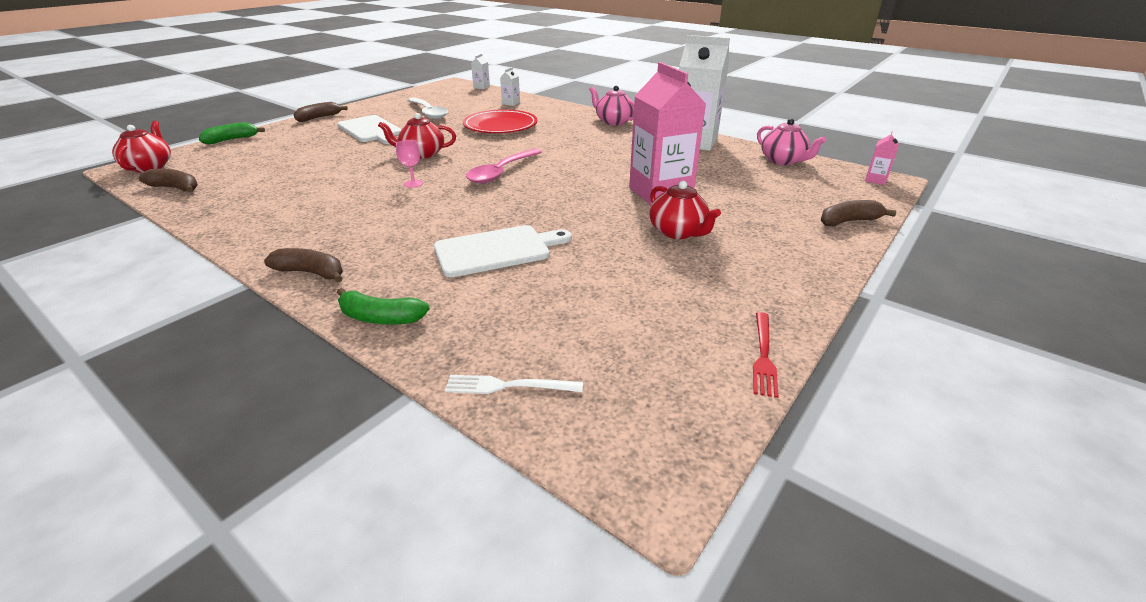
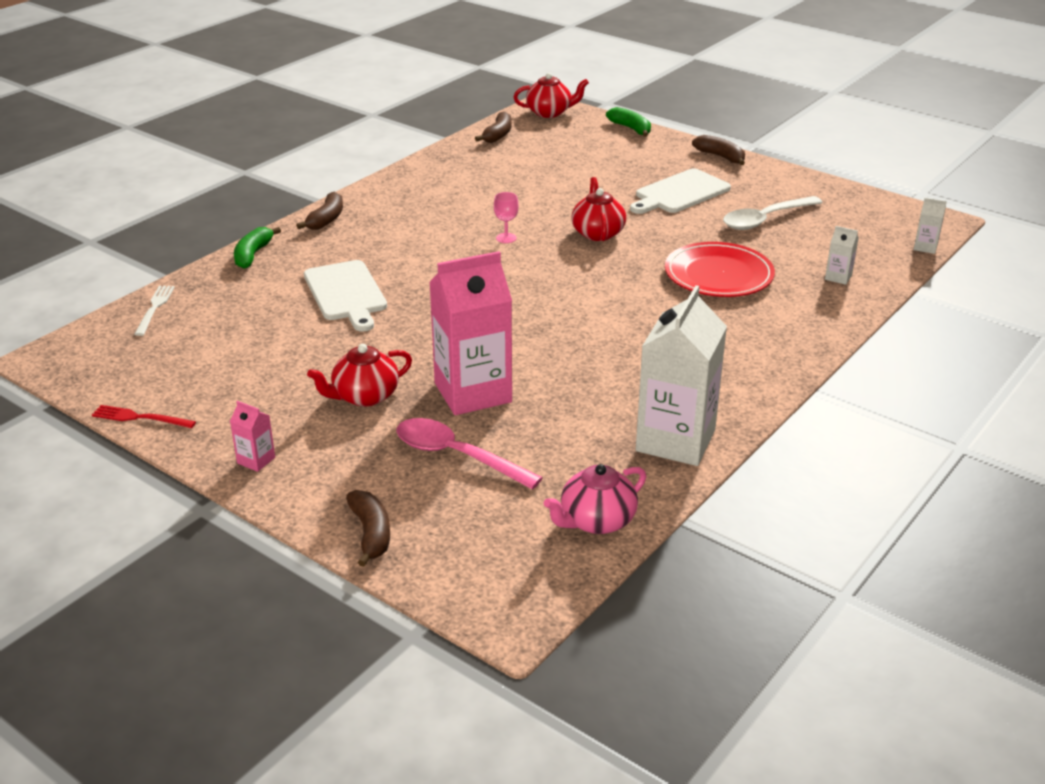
camera: 90 degrees right, 0 degrees up
(501, 172) = (540, 285): pink spoon -> pink spoon (457, 456)
(613, 121) = (765, 369): pink teapot -> none
(875, 180) = (513, 605): pink carton -> pink carton (256, 460)

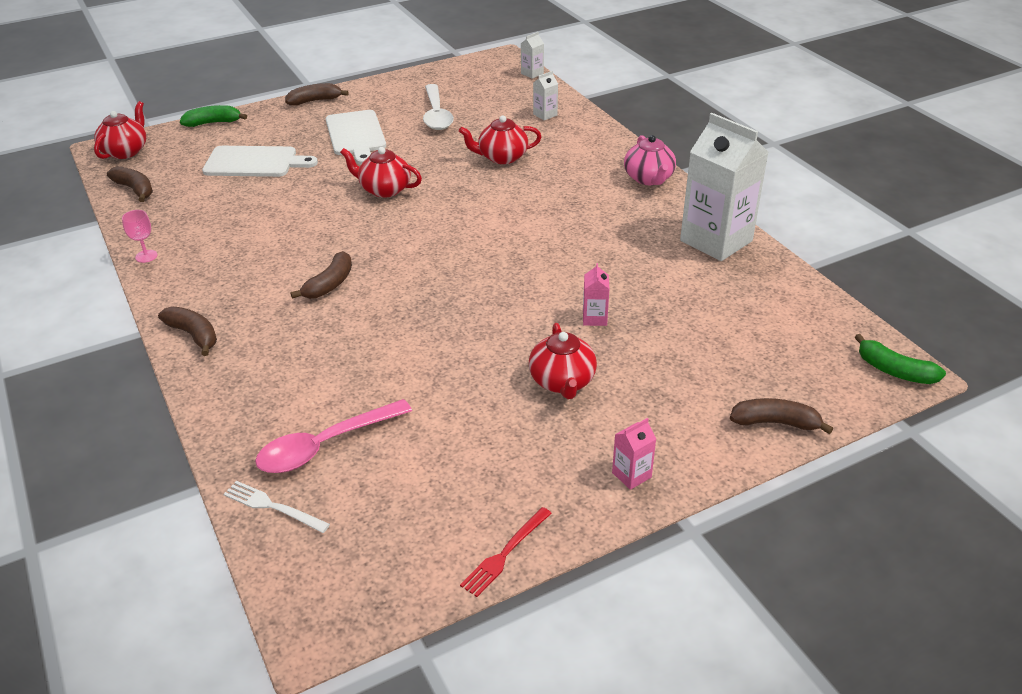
camera: 65 degrees left, 5 degrees up
(253, 254) = (219, 404): green banana -> green banana (894, 371)
(346, 293) = (364, 354): white cutting board -> white cutting board (254, 162)
(430, 251) = (329, 284): none -> brown banana
(457, 456) = (685, 349): pink spoon -> pink spoon (325, 445)
(473, 392) = (594, 318): pink carton -> pink carton, size x0.41
(506, 238) = (347, 236): pink goblet -> pink goblet (146, 256)
(596, 521) = (800, 303): pink teapot -> pink teapot (649, 178)
(718, 275) = (502, 157): red plate -> red teapot

